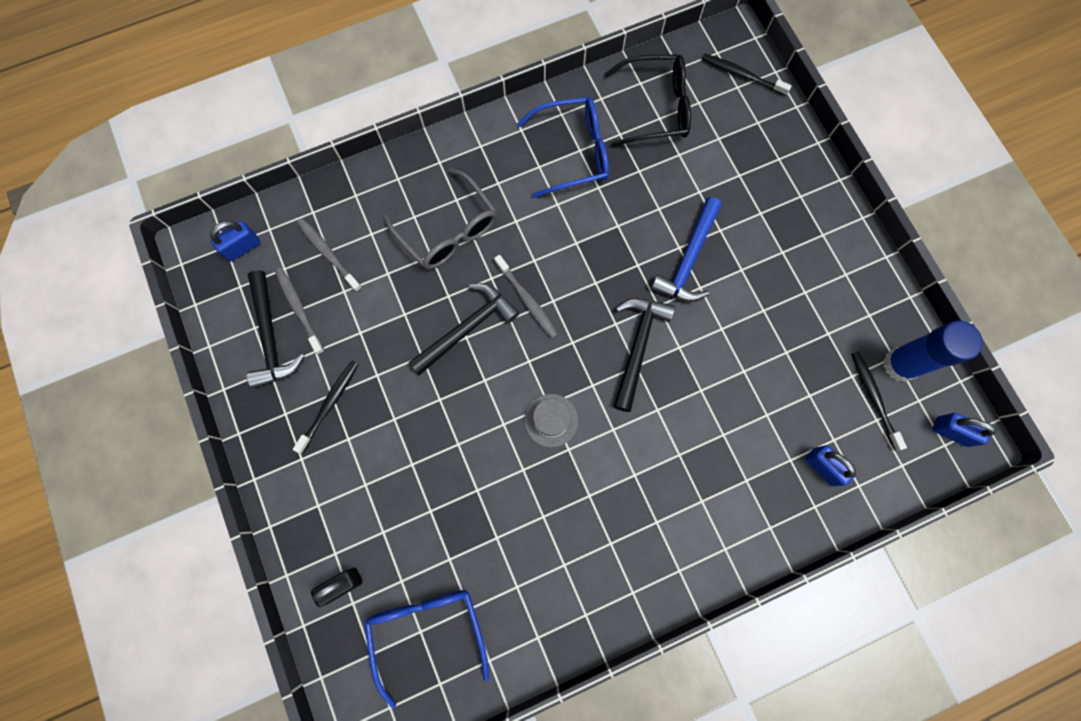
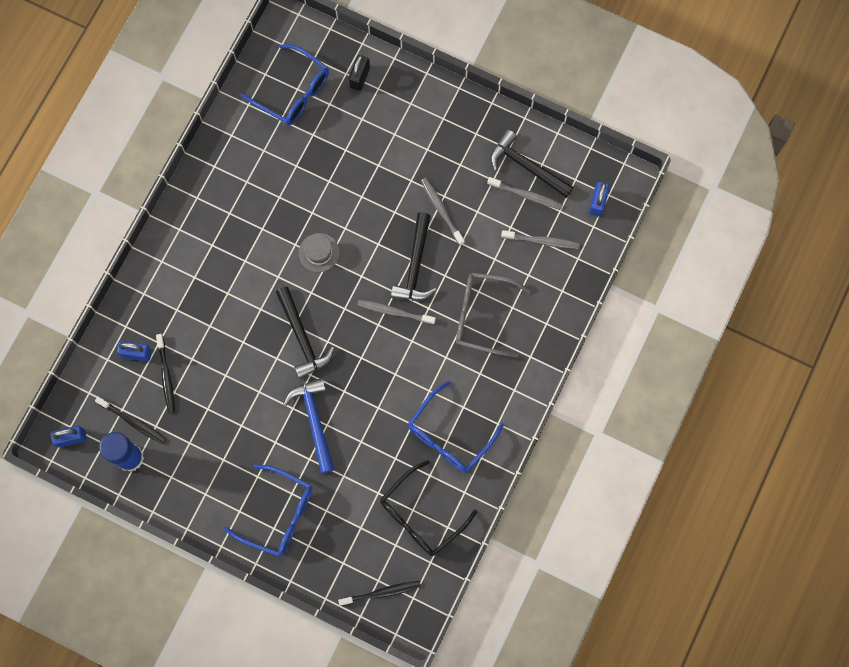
camera: 140 degrees right, 0 degrees up
(330, 404) = (455, 159): black toothbrush -> black toothbrush (166, 376)
(392, 362) = (441, 210): none -> grey toothbrush
(787, 204) = (279, 514): none -> blue glasses

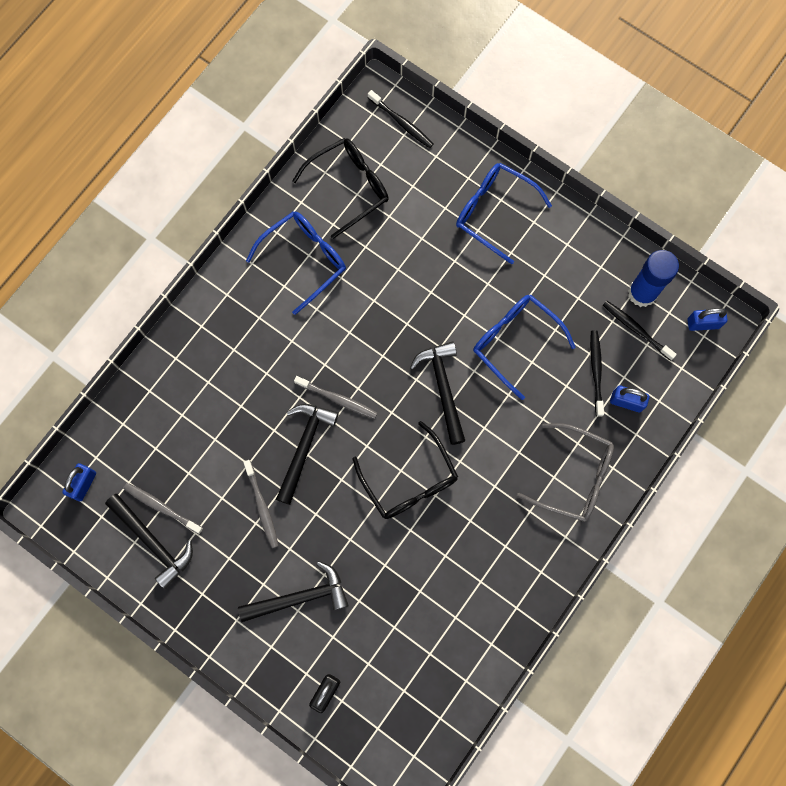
camera: 170 degrees left, 0 degrees up
(294, 92) = (408, 687): blue glasses -> blue glasses (515, 342)
(314, 421) = (443, 298): blue hammer -> none
(319, 252) = (409, 481): grey hat -> black glasses
(382, 593) = (402, 123): black toothbrush -> black toothbrush turned 135 degrees counterclockwise
(394, 144) = (300, 597): none -> black hammer
(482, 316) = (242, 378): grey glasses -> grey glasses (574, 477)
(542, 241) = (157, 450): grey toothbrush -> none

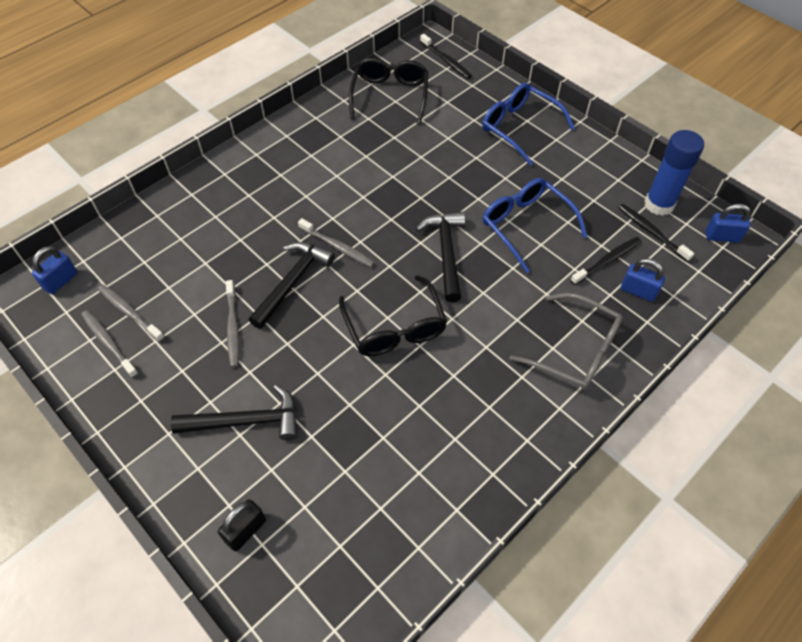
camera: 10 degrees right, 20 degrees down
(153, 542) = (108, 342): black hammer -> grey toothbrush
(305, 259) = (336, 139): blue glasses -> none
(349, 187) = (390, 95): black glasses -> black glasses turned 60 degrees counterclockwise
(596, 371) = (607, 261): black toothbrush -> black toothbrush turned 45 degrees clockwise

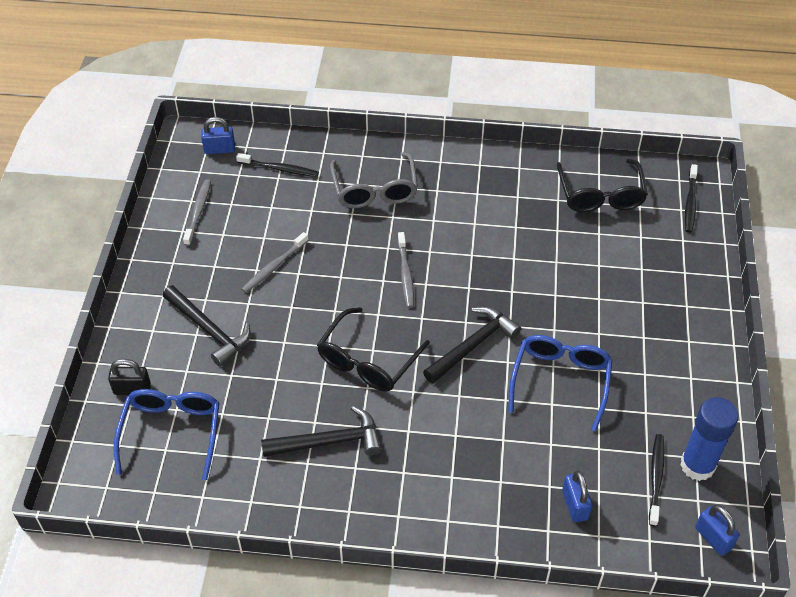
camera: 50 degrees right, 5 degrees down
(130, 312) = (231, 203): grey toothbrush -> none
(292, 282) = (346, 271): black hammer -> black hammer (329, 441)
(390, 95) = (600, 195): black glasses -> black glasses turned 120 degrees clockwise
(519, 127) = (670, 305): blue glasses -> blue glasses (172, 432)
(576, 351) = (464, 495): grey glasses -> grey glasses (375, 190)
(607, 261) = (585, 463): black toothbrush -> black toothbrush (280, 169)

